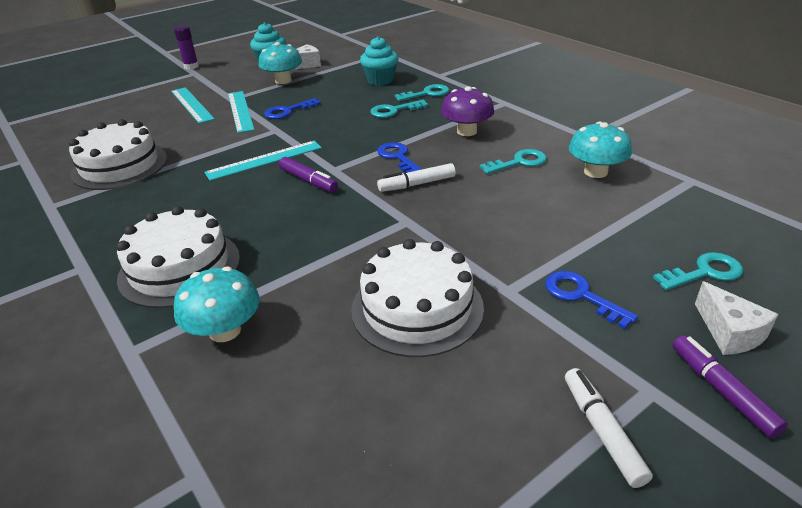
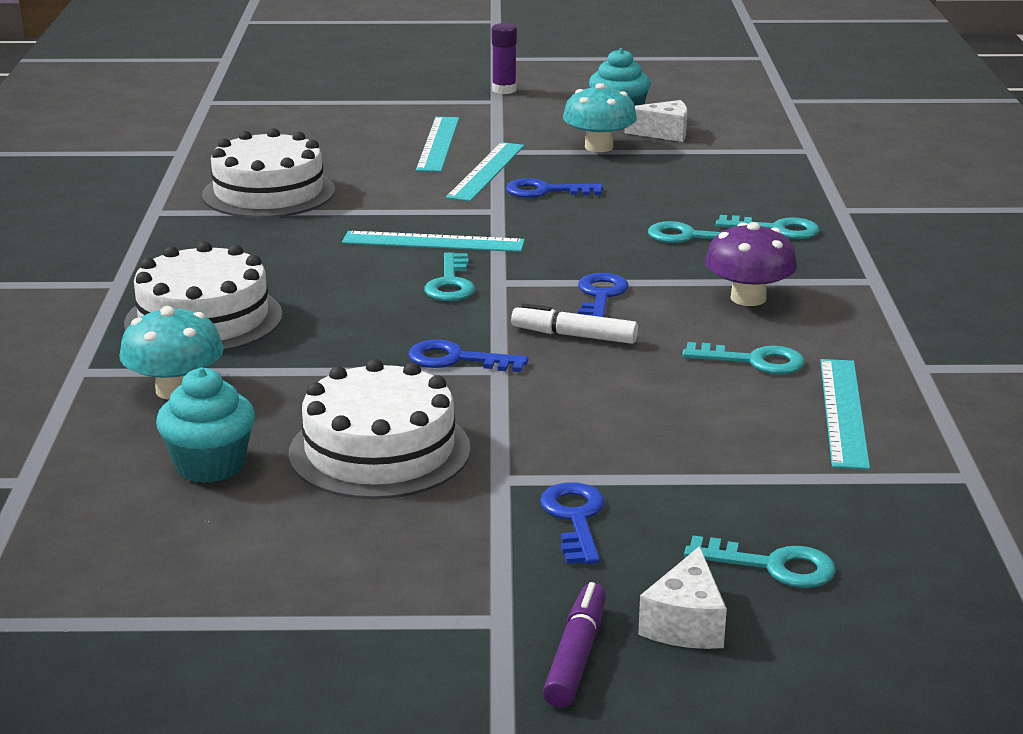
camera: 35 degrees right, 10 degrees down
(308, 180) = (451, 283): purple marker -> turquoise key
(376, 225) = (457, 359): none -> blue key
(380, 80) = (738, 189): turquoise cupcake -> turquoise cupcake (210, 465)
(595, 172) = (843, 412): turquoise mushroom -> turquoise ruler
(602, 431) = (396, 620): white marker -> none

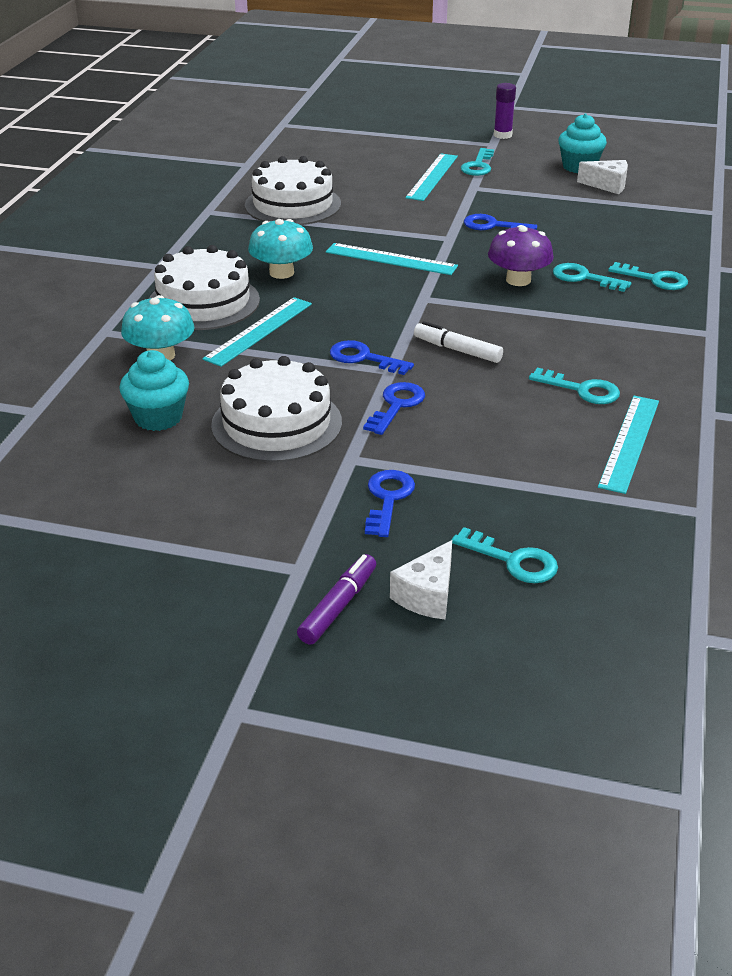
camera: 15 degrees right, 10 degrees up
(451, 283) = (388, 295): turquoise key -> turquoise key (478, 166)
(486, 171) = (457, 204): turquoise ruler -> turquoise ruler (259, 331)
(599, 147) = (551, 192): turquoise mushroom -> turquoise mushroom (281, 272)
(600, 296) = (492, 320): blue key -> blue key (396, 405)
(748, 298) = (603, 336): purple mushroom -> purple mushroom (518, 280)

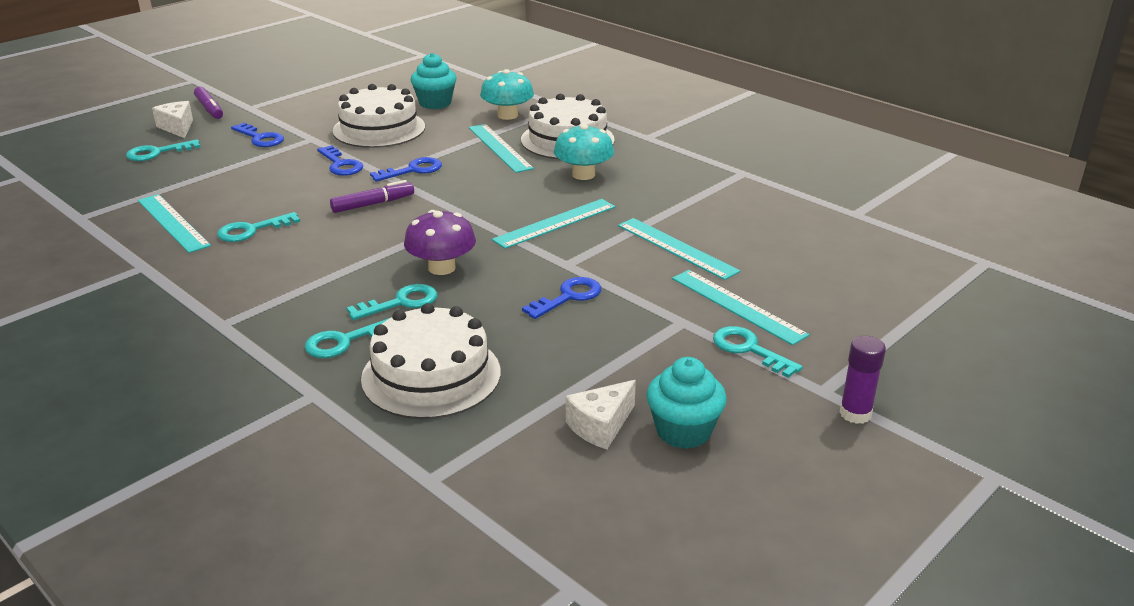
camera: 120 degrees right, 5 degrees down
(293, 204) = (724, 211): white cake -> white cake (431, 375)
(376, 208) = (676, 248): none -> turquoise ruler
(457, 350) = (373, 204): white marker -> purple marker

